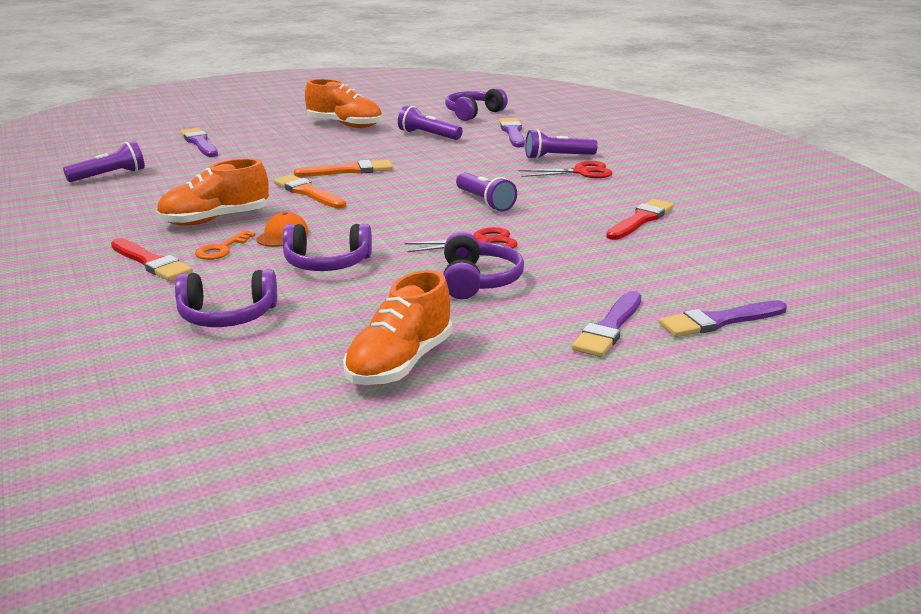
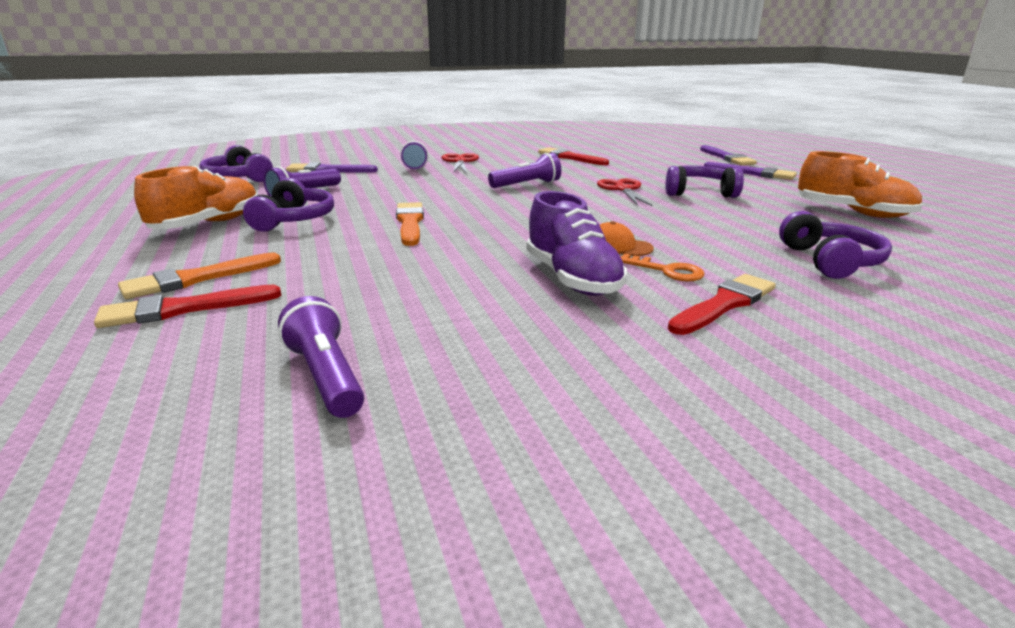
camera: 85 degrees left, 0 degrees up
(199, 143) = (183, 309): purple brush -> red brush
(215, 220) = (572, 279): orange shoe -> purple shoe
(308, 192) = (481, 238): orange brush -> orange brush (196, 279)
(327, 263) = (686, 230): purple headphones -> purple headphones (294, 220)

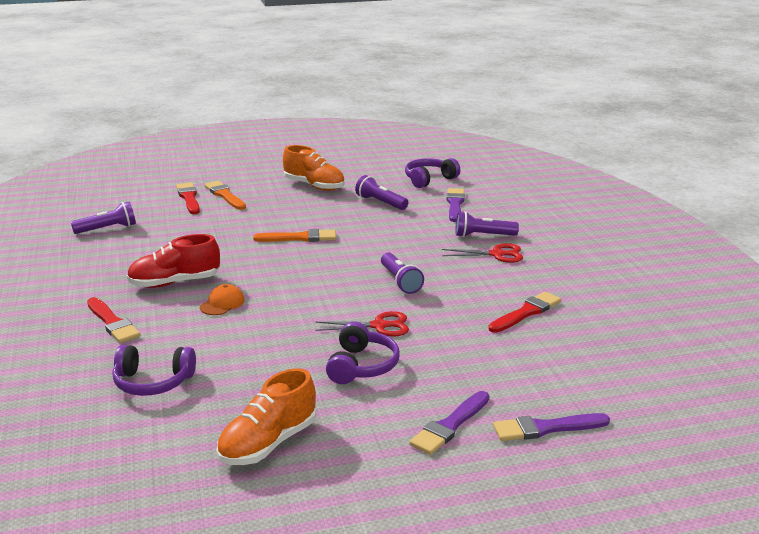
camera: 95 degrees right, 0 degrees up
(294, 220) = (316, 205): purple headphones -> none
(572, 279) = (175, 283): purple shoe -> red shoe
(667, 271) = (170, 314): orange key -> none

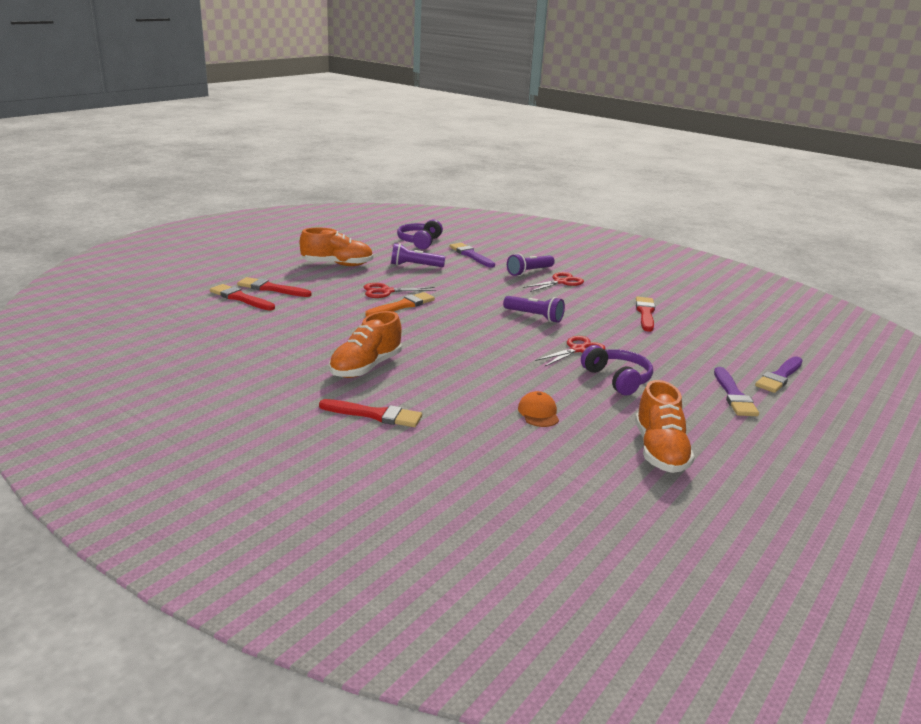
camera: 40 degrees left, 0 degrees up
(107, 229) = (209, 342): purple flashlight -> none
(153, 382) = (500, 445): purple headphones -> none
(175, 283) = (366, 367): red shoe -> orange shoe
(222, 303) = (438, 370): orange cap -> orange cap (538, 413)
(225, 195) = (271, 288): orange brush -> red brush
(310, 221) = (386, 291): none -> red scissors

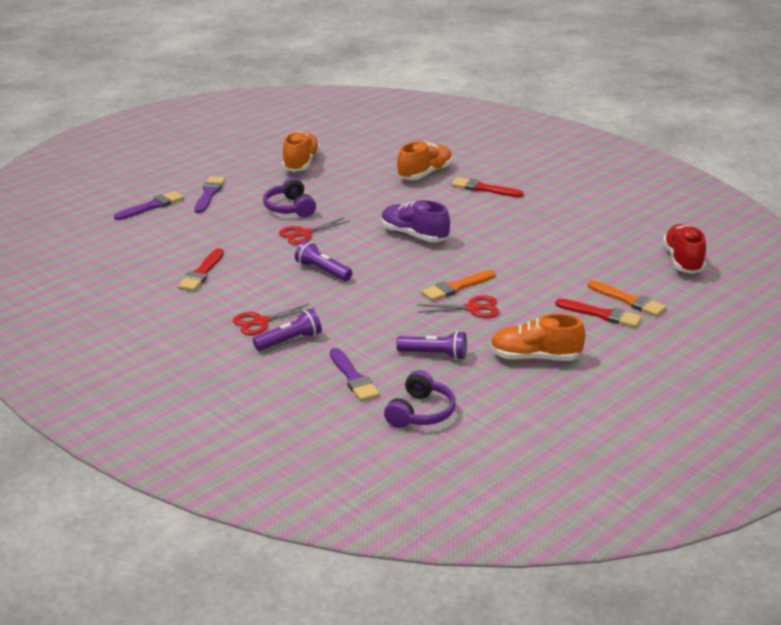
camera: 170 degrees left, 5 degrees up
(157, 331) = (683, 261): none -> red shoe
(240, 298) = (629, 300): red brush -> orange brush
(366, 367) = (491, 222): orange shoe -> orange shoe (425, 174)
(455, 350) = (414, 235): none -> purple shoe
(538, 413) = (367, 186): orange cap -> none

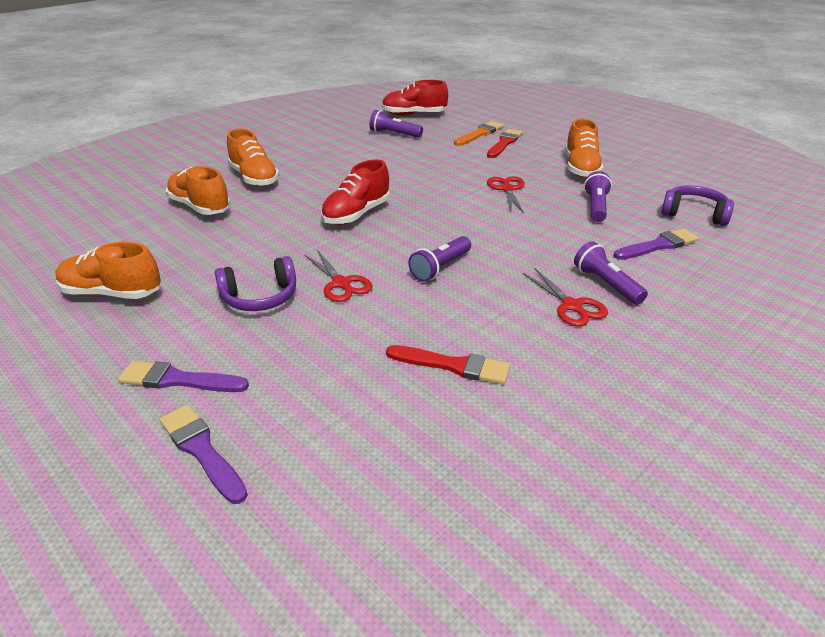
camera: 90 degrees left, 5 degrees up
(414, 235) = (356, 214): purple shoe -> red shoe
(456, 287) = (468, 195): orange brush -> none
(483, 189) = (254, 178): red brush -> orange shoe
(612, 249) = (394, 134): none -> purple flashlight

